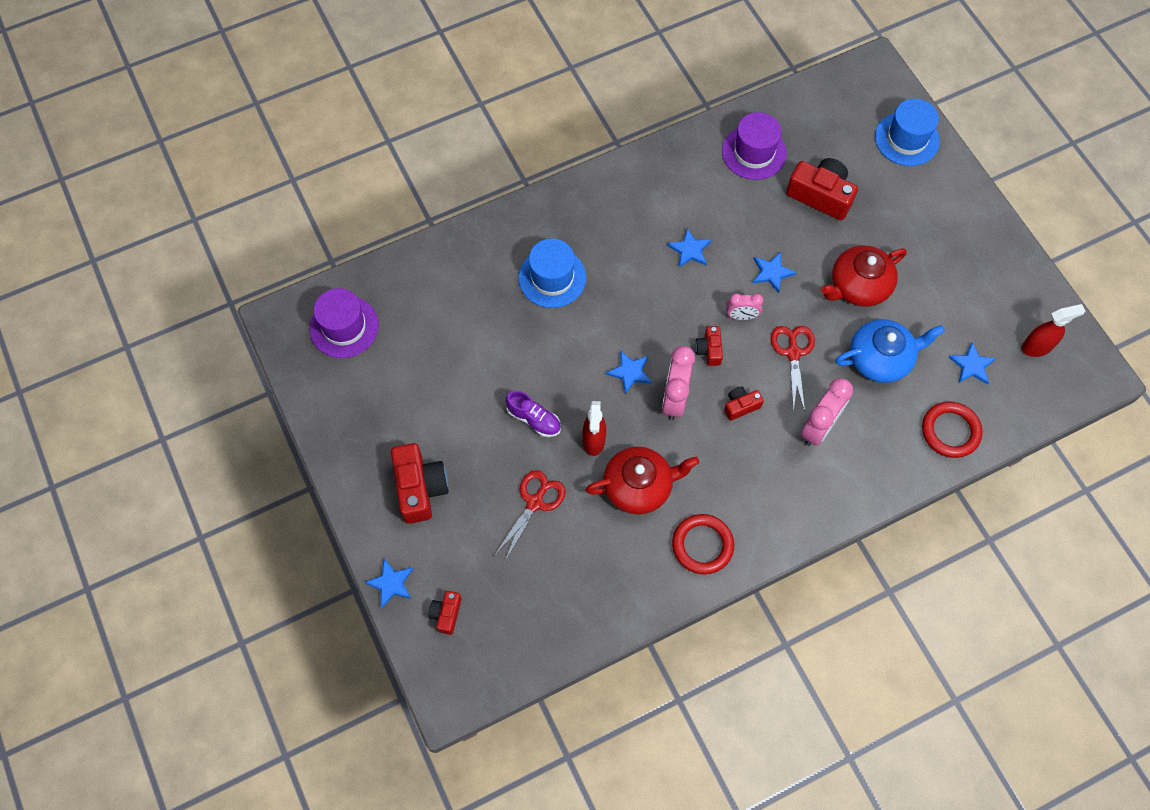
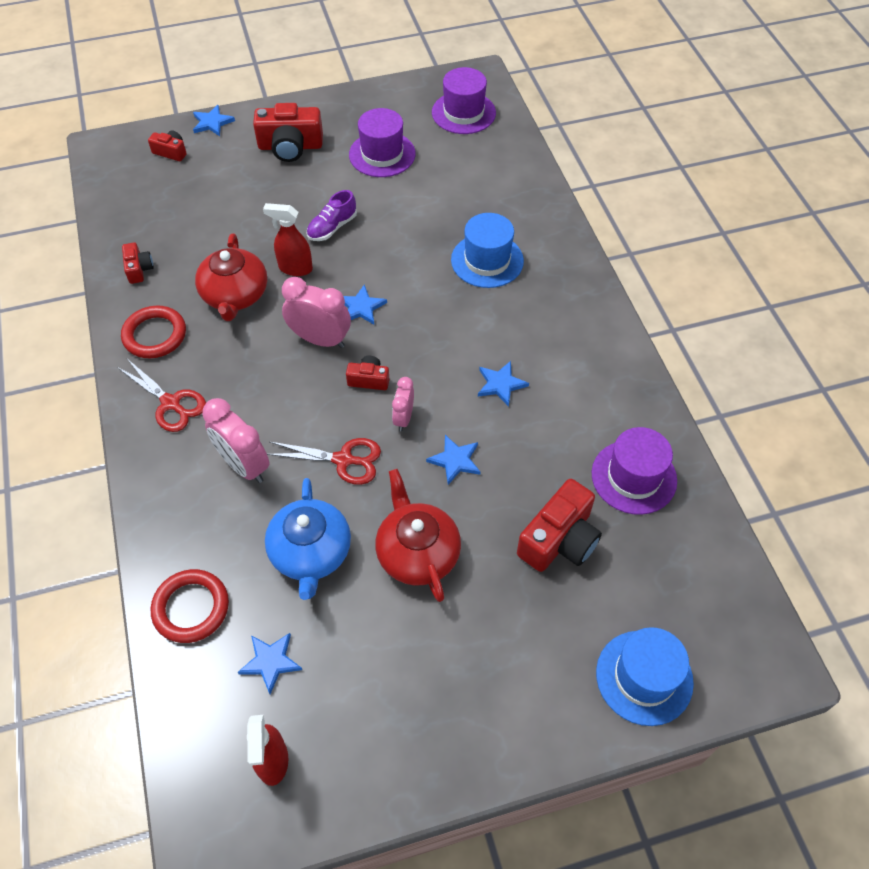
camera: 100 degrees right, 10 degrees down
(420, 394) = (382, 154): none -> purple hat
(535, 502) = (248, 218): red scissors -> red scissors (171, 403)
(741, 406) = (293, 396): red camera -> red camera (139, 269)

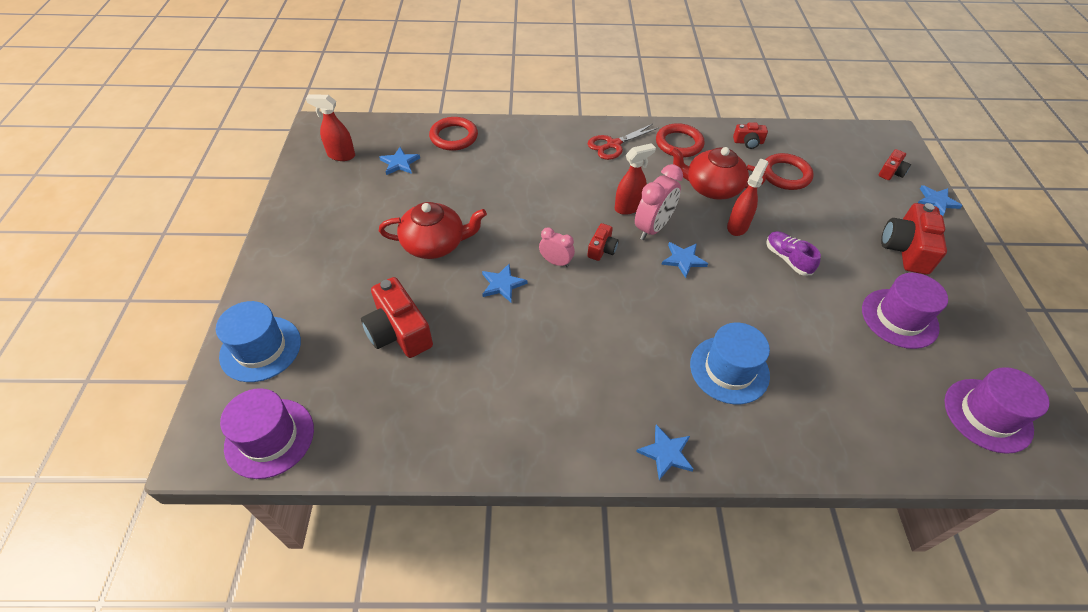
camera: 105 degrees right, 5 degrees down
(195, 234) = (785, 175): none -> red ring
(244, 465) = (547, 171): pink clock -> none
(291, 367) = (628, 207): none -> red spray bottle
(311, 553) = (463, 191): blue teapot -> none
(343, 460) = (531, 220): red scissors -> none
(500, 384) = (568, 336): blue star -> blue star (666, 453)
(634, 477) = (429, 408): purple hat -> purple hat (269, 437)

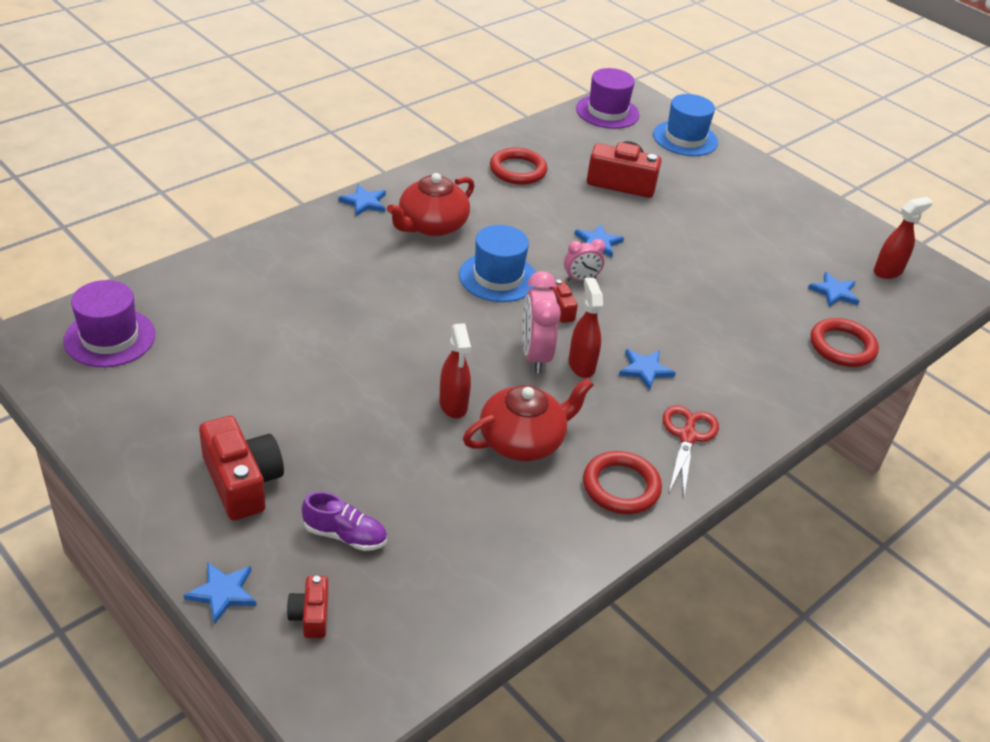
camera: 135 degrees right, 10 degrees down
(434, 244) = (691, 244): red teapot -> red teapot (431, 225)
(628, 207) = (581, 365): red spray bottle -> red spray bottle turned 150 degrees clockwise
(683, 260) = (475, 339): blue star -> blue star (645, 370)
(729, 369) = (358, 269): blue hat -> blue hat (498, 277)
(748, 142) = (542, 547): red camera -> none
(785, 175) = (453, 516): red ring -> red ring (518, 170)
(787, 259) = (373, 394): purple shoe -> purple shoe (345, 535)
(899, 318) = (222, 389): purple hat -> none

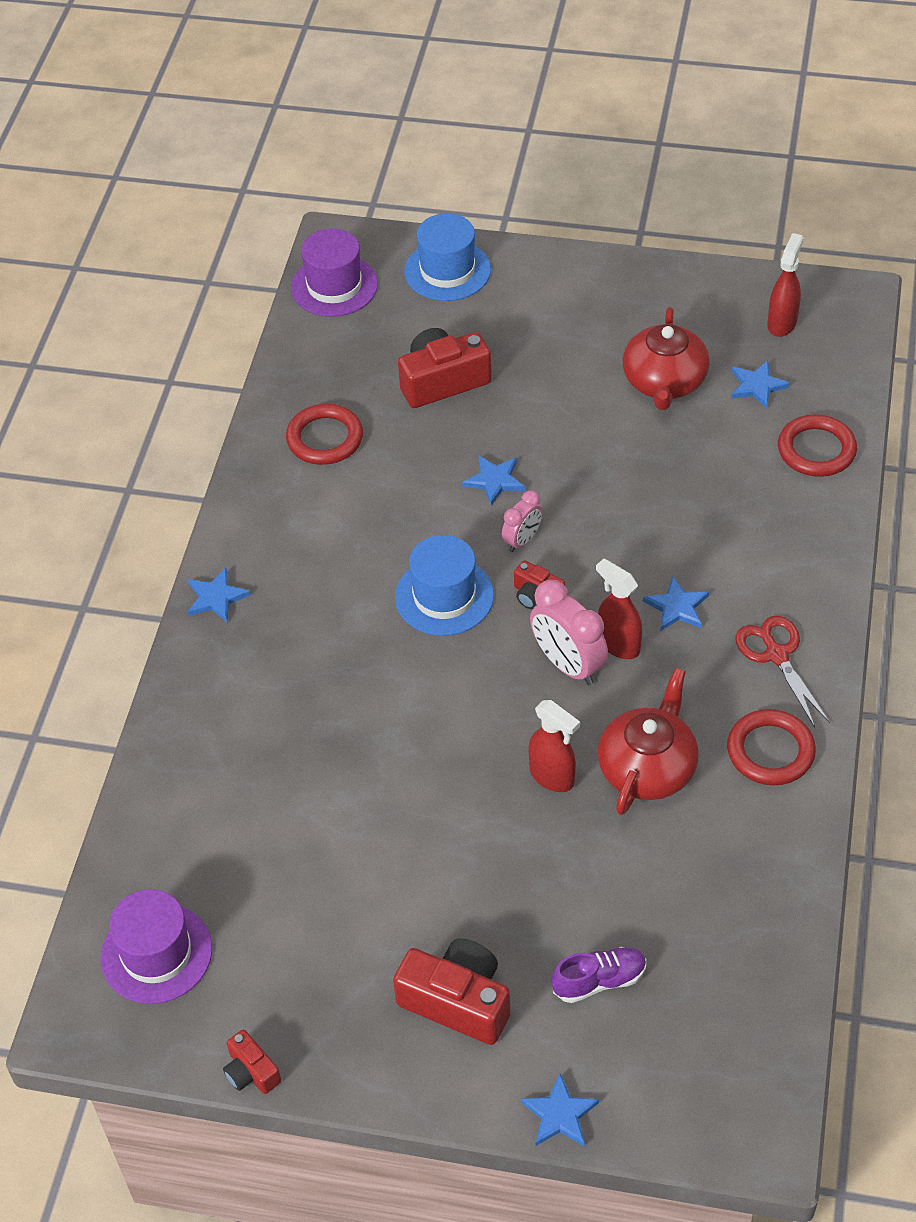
camera: 30 degrees left, 10 degrees up
(311, 615) = (650, 1074): red camera -> red camera (251, 1072)
(431, 225) = (315, 578): red teapot -> red teapot (664, 382)

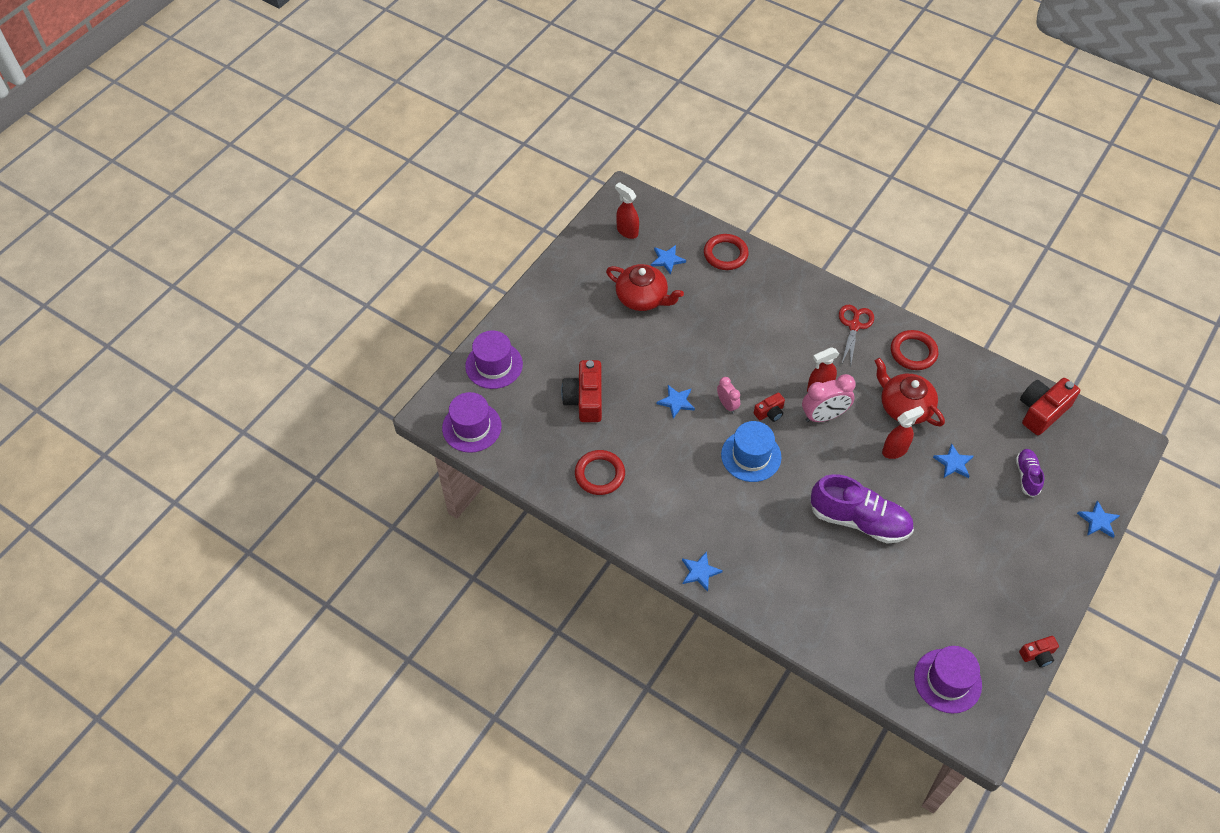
camera: 70 degrees left, 5 degrees up
(394, 764) = (859, 520): none -> purple shoe
(447, 271) = (494, 365): blue hat -> purple hat
(457, 1001) = (1021, 543): red camera -> red camera (1042, 411)
(677, 607) = (805, 354): blue star -> blue star (953, 463)
(776, 655) = (854, 326): red scissors -> red scissors turned 105 degrees clockwise

